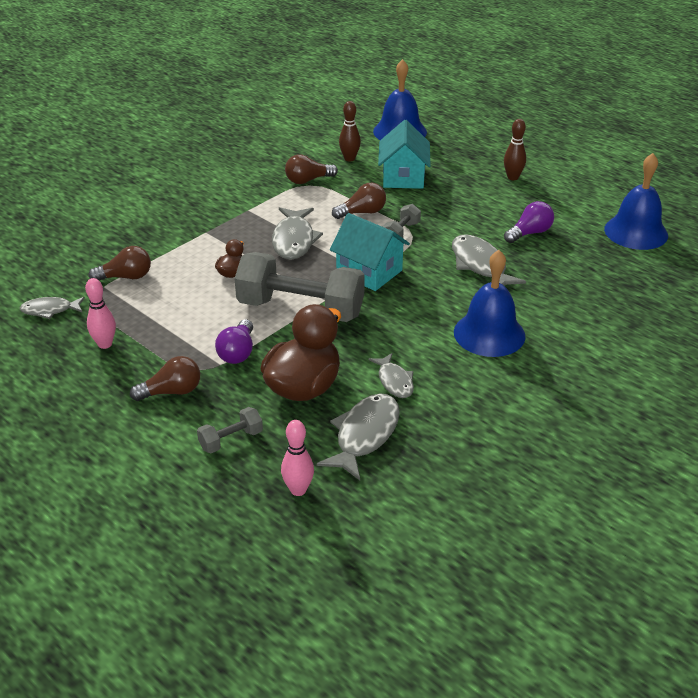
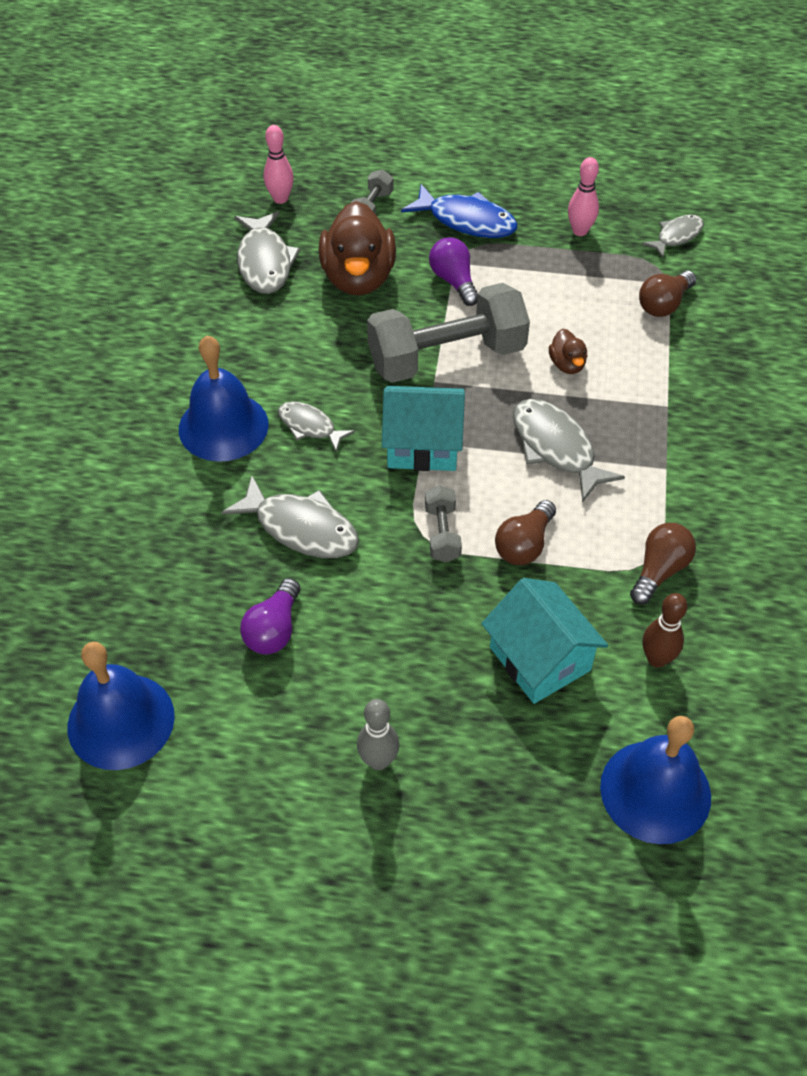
camera: 145 degrees right, 15 degrees up
(172, 392) = (466, 221): brown light bulb -> blue fish
(394, 381) = (280, 323): grey fish -> grey fish (310, 426)
(512, 177) = (378, 761): brown bowling pin -> grey bowling pin

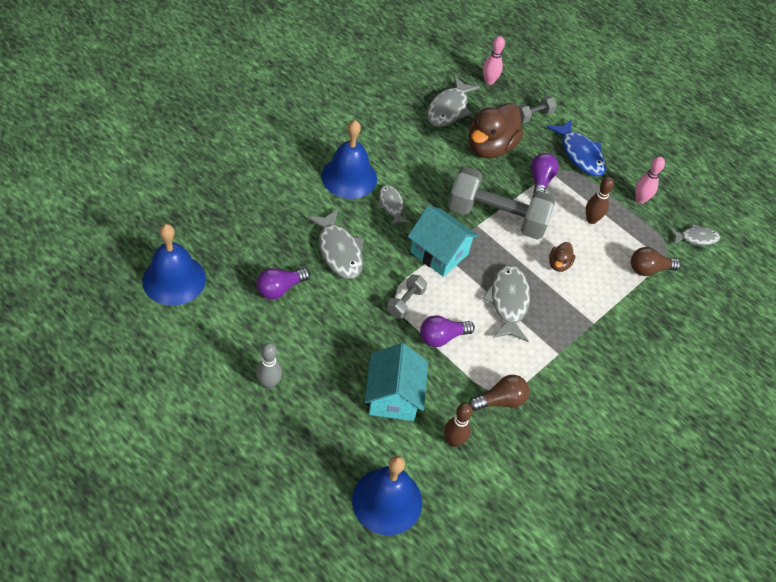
camera: 30 degrees right, 0 degrees up
(524, 545) = (442, 337): brown light bulb -> purple light bulb
(551, 289) = (591, 219): none -> brown bowling pin

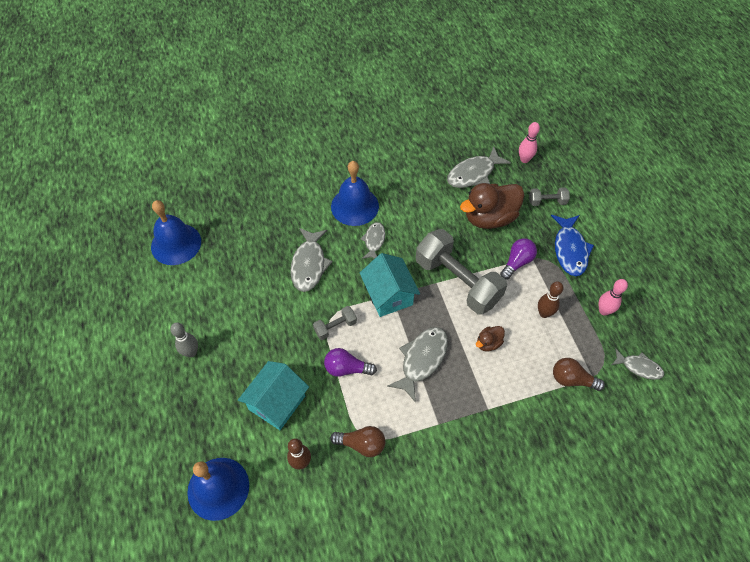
camera: 35 degrees right, 5 degrees up
(280, 289) = (246, 279): purple light bulb -> none

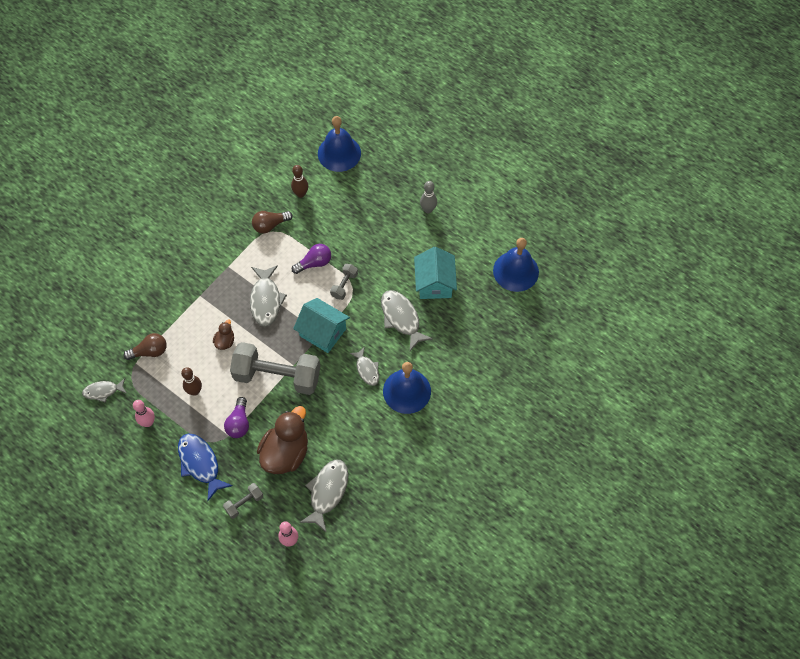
camera: 145 degrees right, 5 degrees up
(277, 402) = (344, 215): turquoise house -> turquoise house (434, 283)

